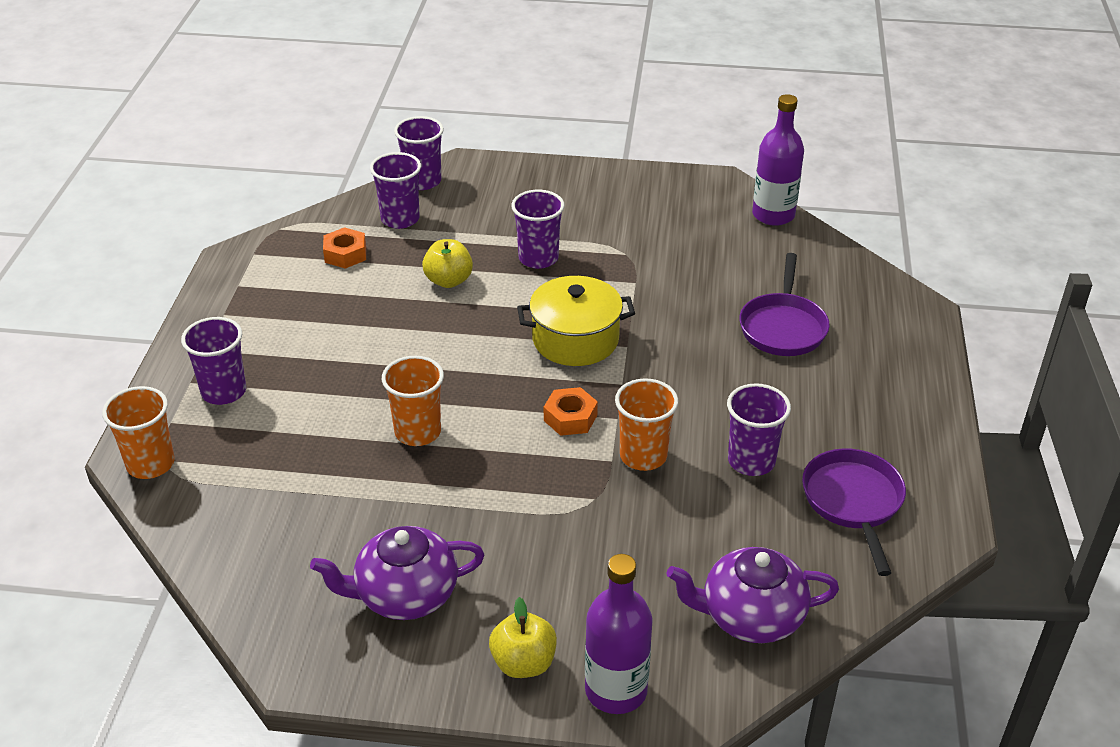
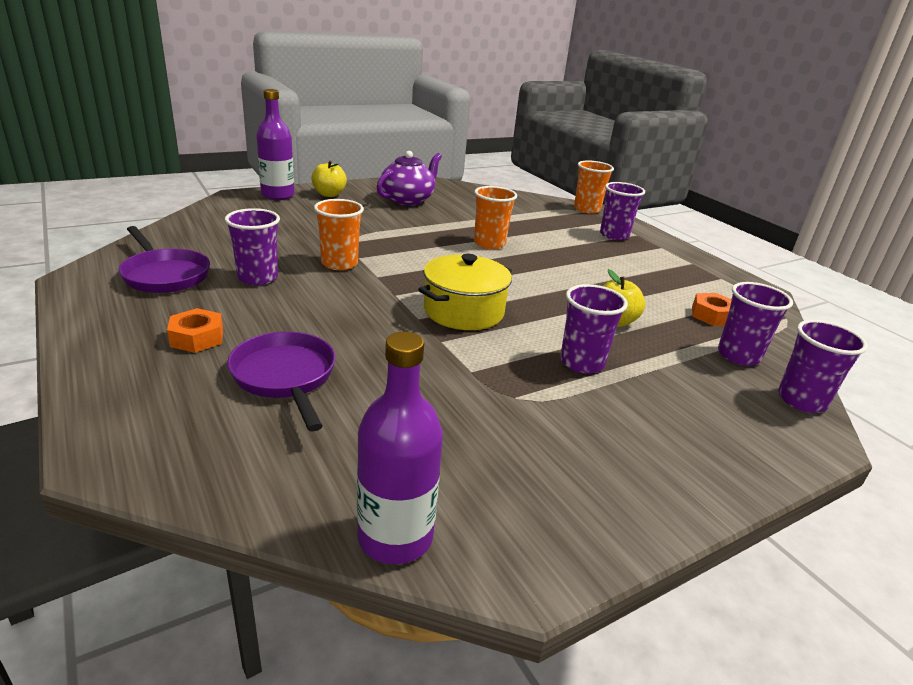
camera: 140 degrees right, 10 degrees down
(570, 418) = (409, 269): orange nut -> orange nut (197, 338)
(750, 616) = (219, 222): purple teapot -> none

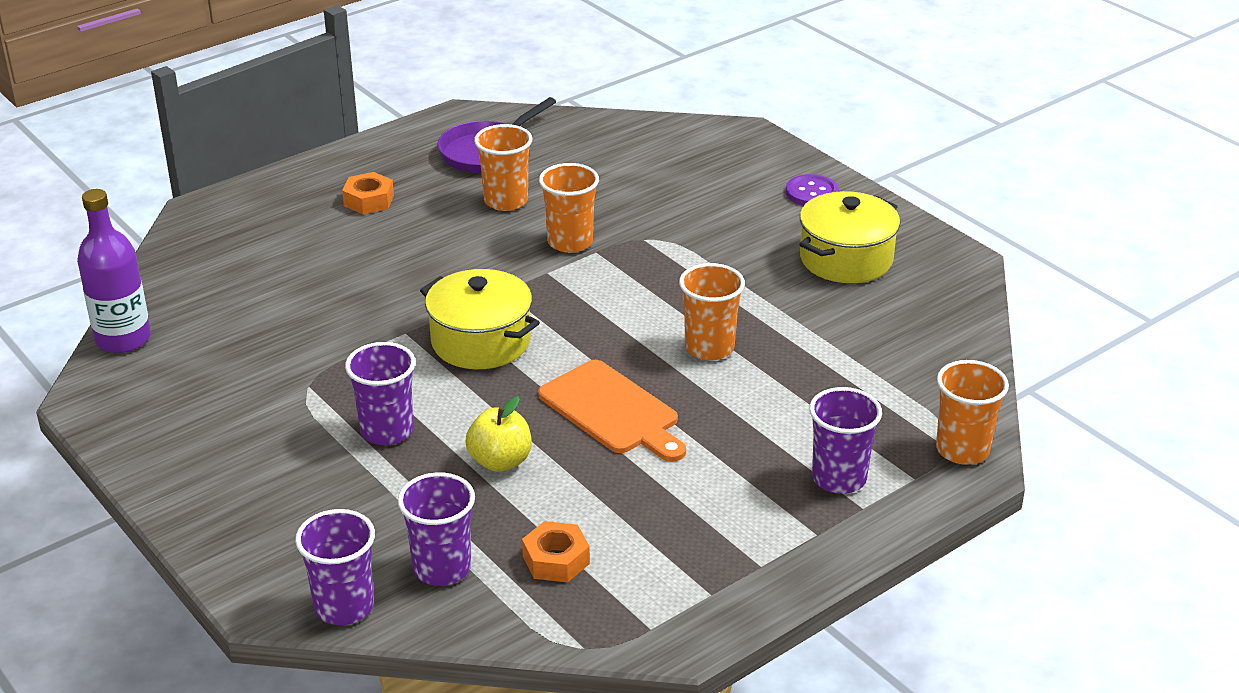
camera: 85 degrees right, 5 degrees up
(258, 278) = (506, 201): purple cup -> orange cup
(278, 195) = (774, 158): purple bottle -> none
(285, 377) = (315, 256): purple pan -> none
(329, 194) = (811, 193): yellow apple -> purple button
(408, 200) = (846, 259): purple teapot -> yellow pot
(554, 279) = (612, 410): none -> orange cutting board

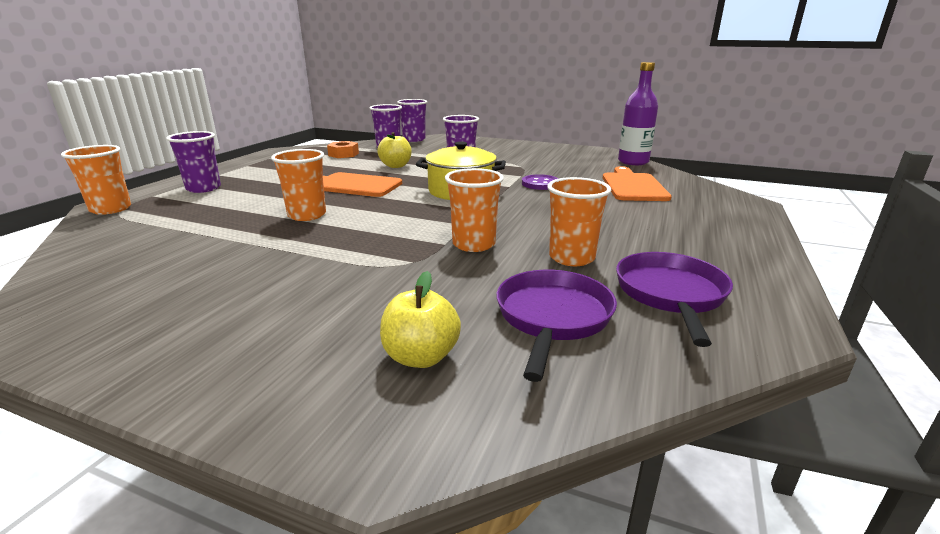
camera: 150 degrees right, 10 degrees down
(255, 278) = (633, 186): none -> orange cutting board
(369, 200) = (669, 231): orange nut -> none
(591, 162) = (552, 318): none -> purple pan
(697, 165) = (421, 357): none -> yellow apple
(811, 193) = (231, 364): purple button -> purple button (540, 184)
(846, 259) = (184, 295): yellow pot -> none

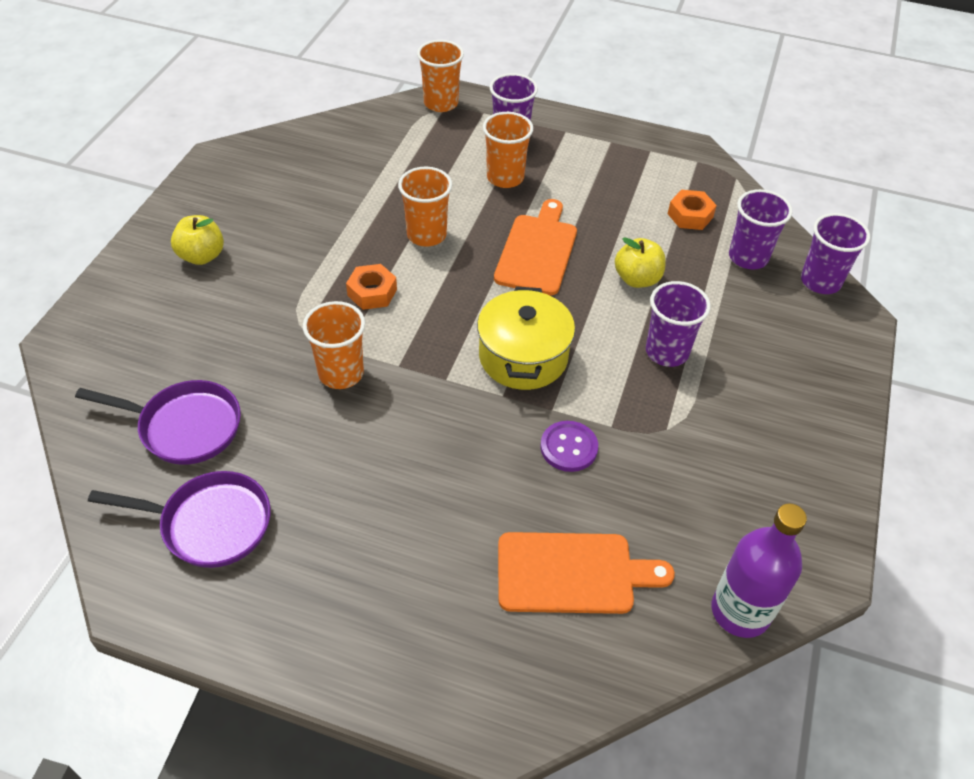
camera: 85 degrees right, 25 degrees up
(372, 234) = (372, 292): none -> orange nut
(421, 357) = (148, 348): yellow apple -> yellow apple (202, 256)
(571, 258) = (300, 454): orange cup -> orange cup (505, 178)

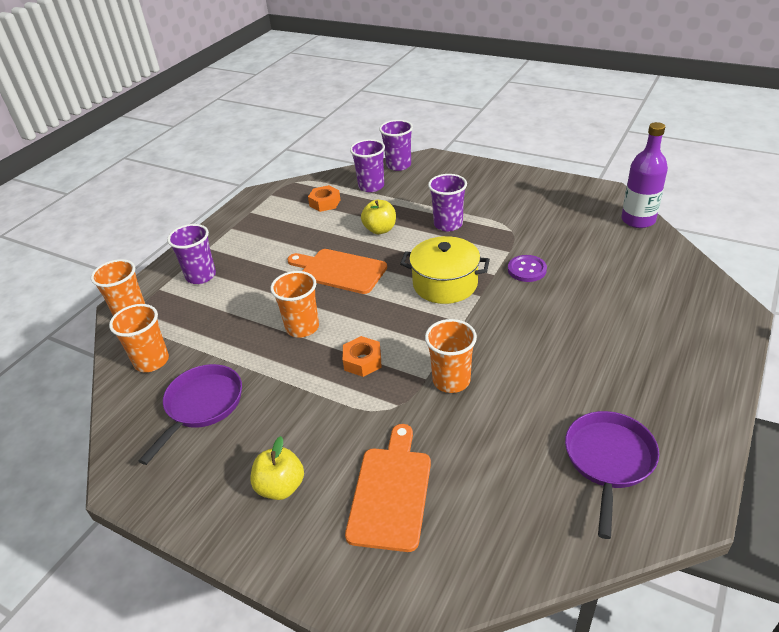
camera: 75 degrees left, 10 degrees down
(185, 427) = (505, 486): purple pan -> purple pan (202, 405)
(505, 178) = (249, 281): orange cup -> orange cup (151, 361)
(572, 573) = (623, 276): orange cutting board -> orange cutting board (391, 492)

